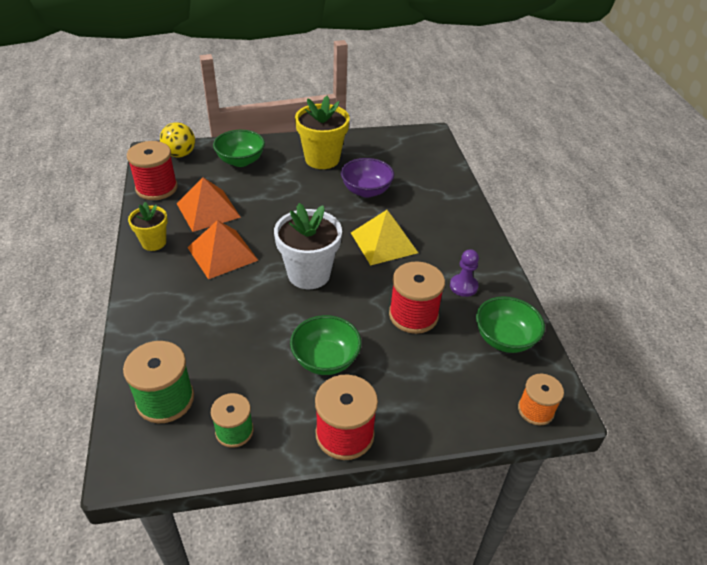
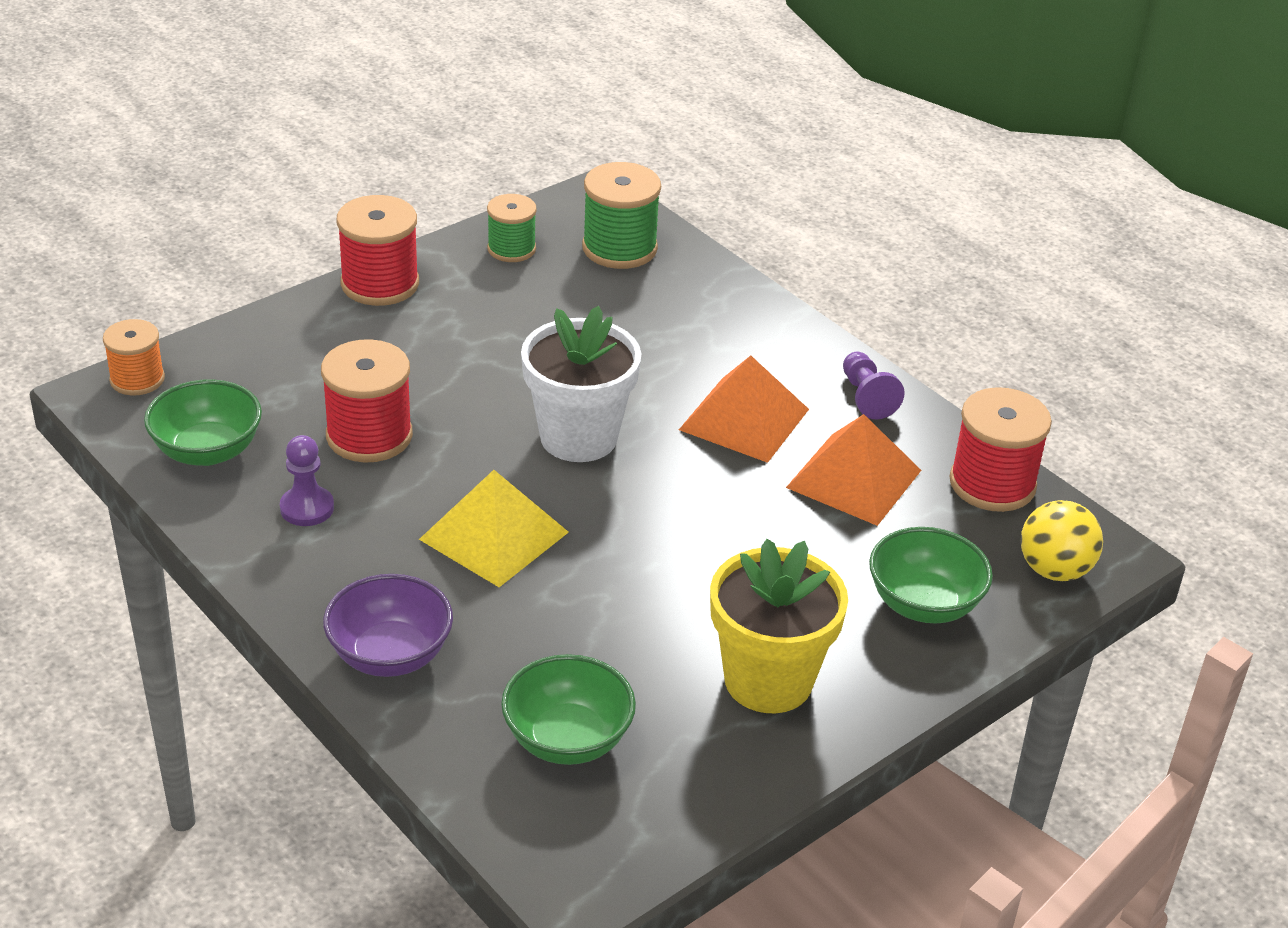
camera: 150 degrees right, 5 degrees down
(154, 242) = (866, 397): yellow flower pot -> purple pawn
(325, 359) = (460, 342): green bowl -> green bowl (567, 739)
(366, 191) = (608, 635): purple bowl -> purple bowl (390, 655)

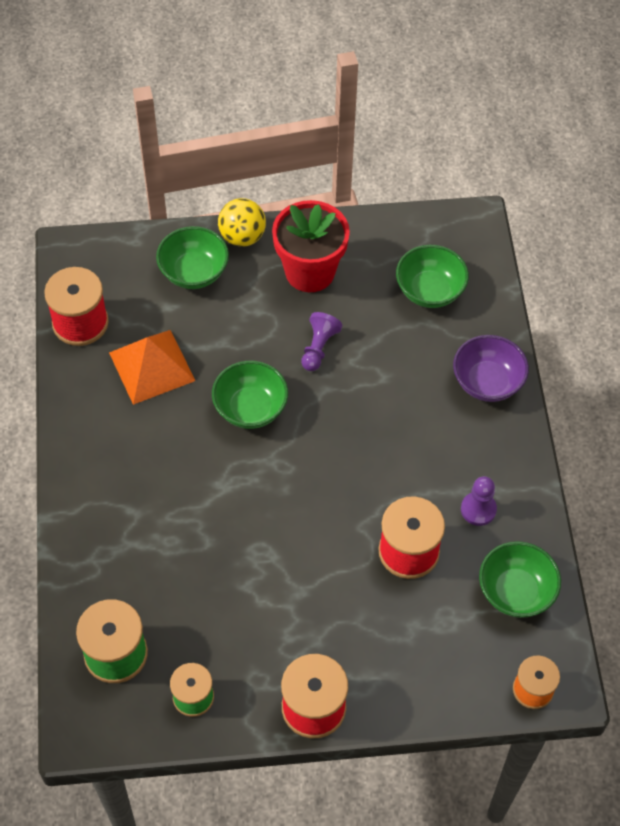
camera: 145 degrees left, 20 degrees up
(494, 535) = (383, 432): yellow pyramid -> none
(578, 437) = (283, 482): white flower pot -> none
(688, 489) = (250, 408): none -> green bowl
(744, 419) = (173, 443): orange pyramid -> none
(768, 681) = (310, 272): yellow flower pot -> red flower pot
(866, 397) = (84, 421): purple pawn -> purple pawn (318, 347)
(1054, 570) = (108, 256): yellow ball -> yellow ball (242, 237)

